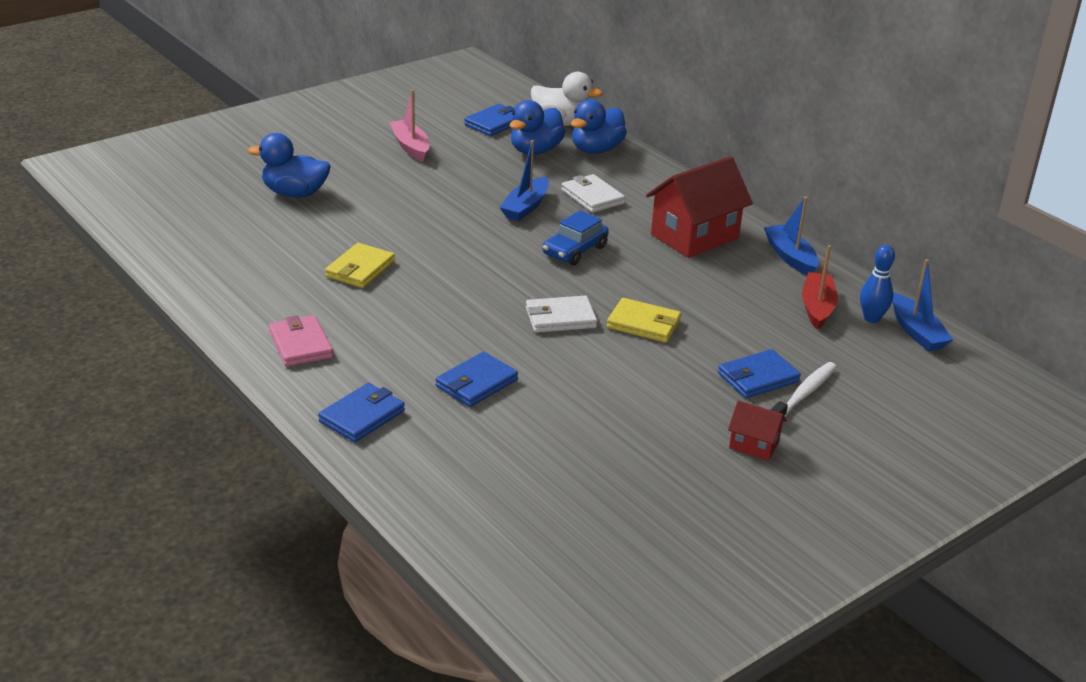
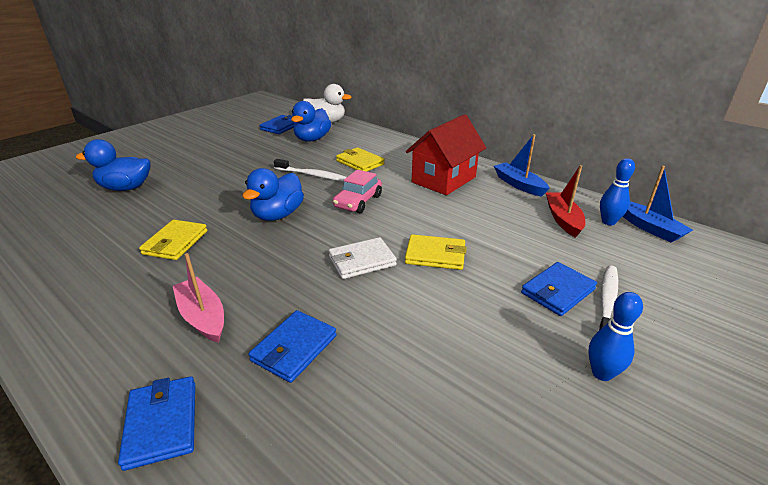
camera: 10 degrees left, 0 degrees up
(300, 344) = (102, 333): pink wallet -> none
(362, 416) = (162, 423): blue wallet -> blue wallet turned 45 degrees counterclockwise
(410, 147) = (222, 146): pink boat -> pink boat (202, 317)
(525, 207) = (312, 175): blue boat -> white toothbrush
(575, 250) = (358, 201): blue car -> pink car
(592, 197) = (360, 162): white wallet -> yellow wallet
(596, 150) = (354, 134): blue duck -> blue duck (278, 215)
(754, 445) = (602, 373): red house -> blue bowling pin

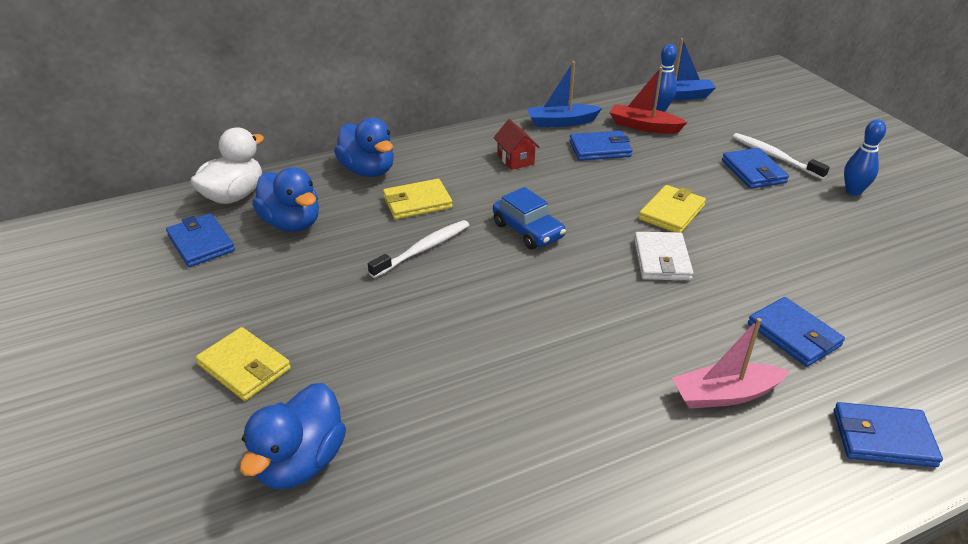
camera: 65 degrees left, 5 degrees up
(175, 242) = (542, 407): yellow wallet -> yellow wallet (244, 367)
(278, 215) = (521, 300): blue duck -> blue duck (368, 171)
(358, 201) = (528, 230): pink car -> blue car
(444, 180) = (515, 159): red house -> red house, size x0.48
(498, 207) = (600, 149): none -> blue wallet

